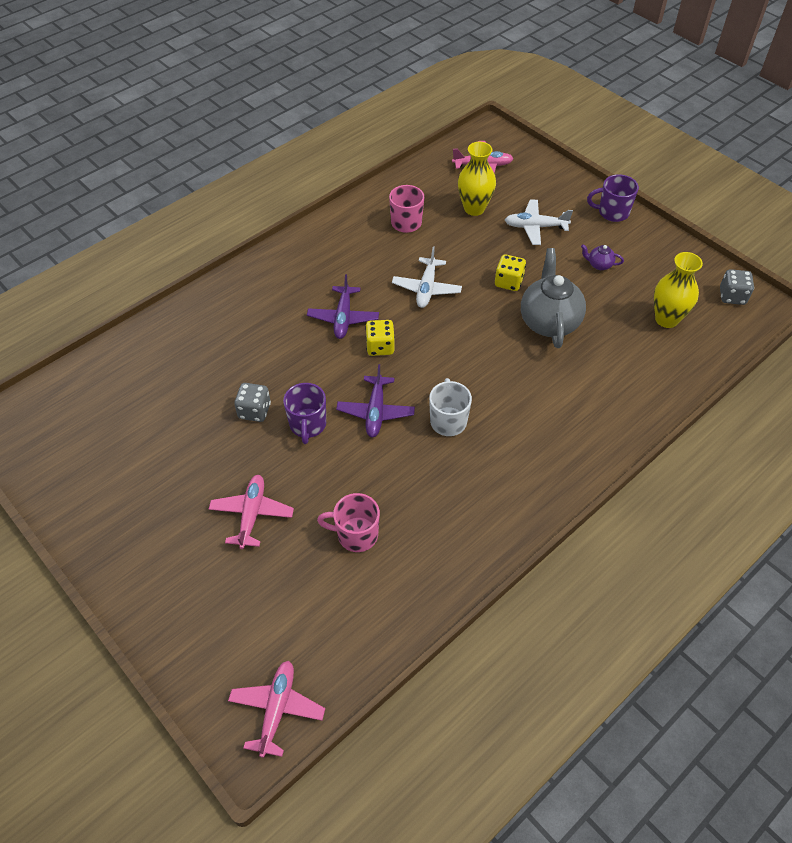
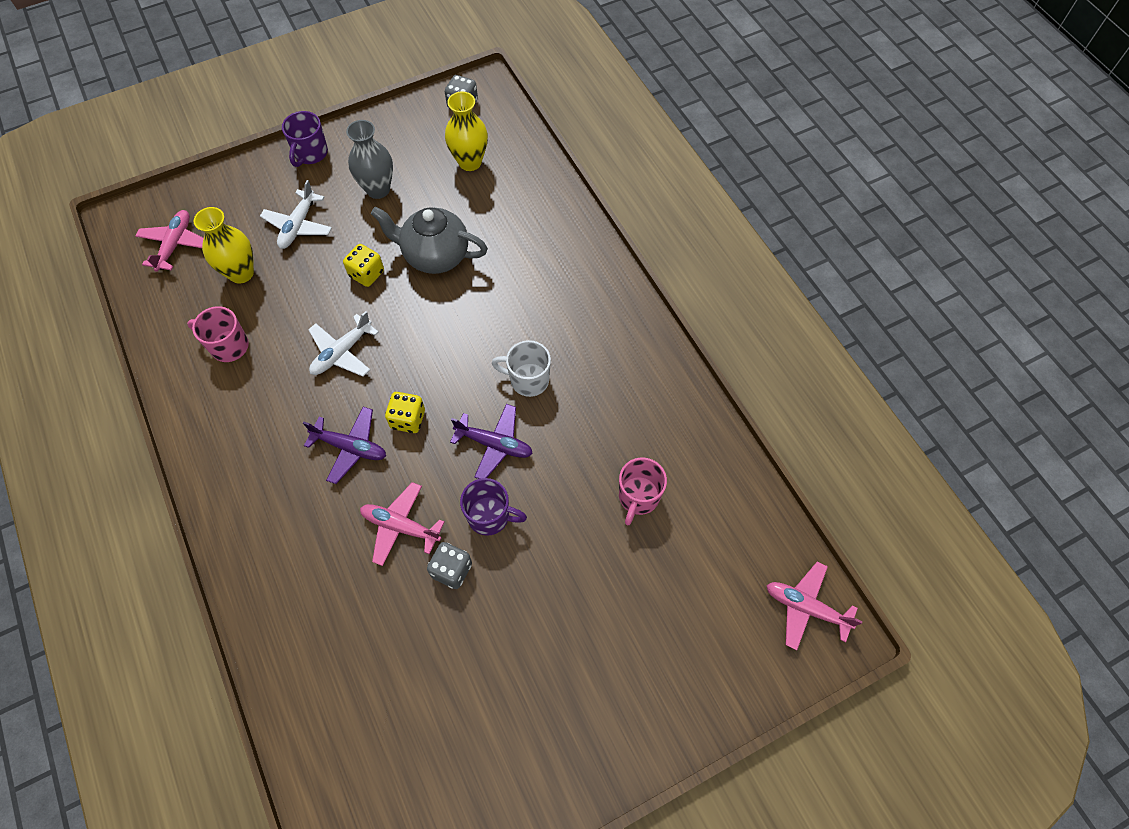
camera: 75 degrees left, 10 degrees up
(252, 514) = (588, 596): pink plane -> pink plane (401, 526)
(426, 288) = (342, 352): white plane -> white plane turned 105 degrees clockwise
(599, 265) = (378, 189): purple teapot -> grey vase

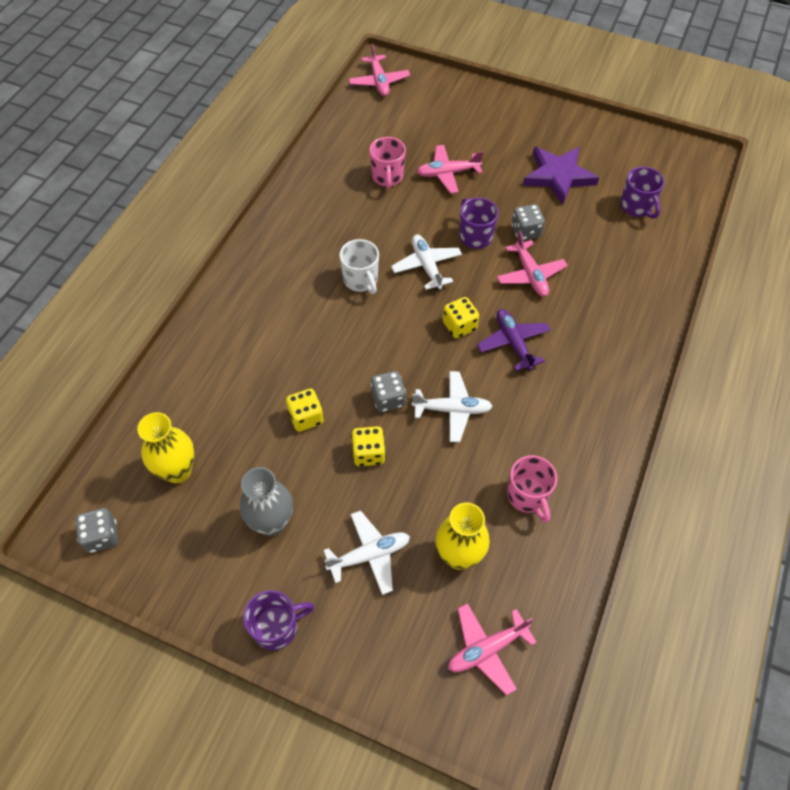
camera: 130 degrees left, 5 degrees down
(375, 724) = (636, 207): none -> purple mug
(395, 317) = (388, 399): none -> grey dice
(435, 256) = (306, 417): grey teapot -> yellow dice
(491, 678) = (558, 176): none -> purple star
(494, 444) = (426, 266): purple plane -> white plane
(594, 561) = (448, 173): none -> pink plane
(638, 497) = (387, 177): pink mug -> pink mug turned 105 degrees clockwise

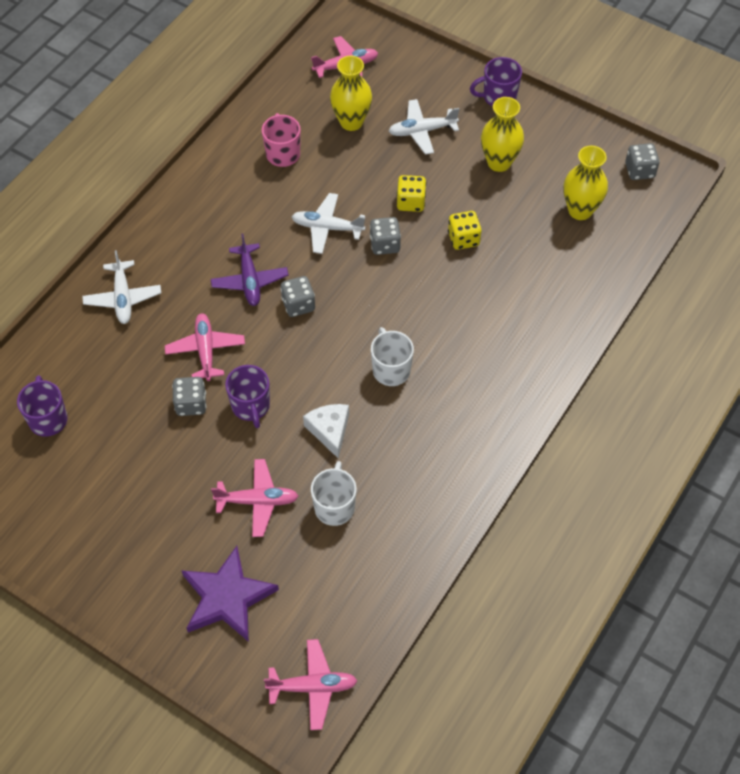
camera: 170 degrees left, 0 degrees up
(272, 522) = (499, 162): grey vase -> yellow vase
(379, 81) = (312, 687): pink plane -> pink plane turned 90 degrees clockwise
(387, 177) = (334, 506): pink mug -> white mug
(404, 227) = (330, 430): none -> white cheese
(426, 266) = (315, 376): white plane -> white plane (123, 298)
(459, 326) = (298, 305): yellow dice -> grey dice
(558, 176) = (121, 476): purple star -> purple star (227, 597)

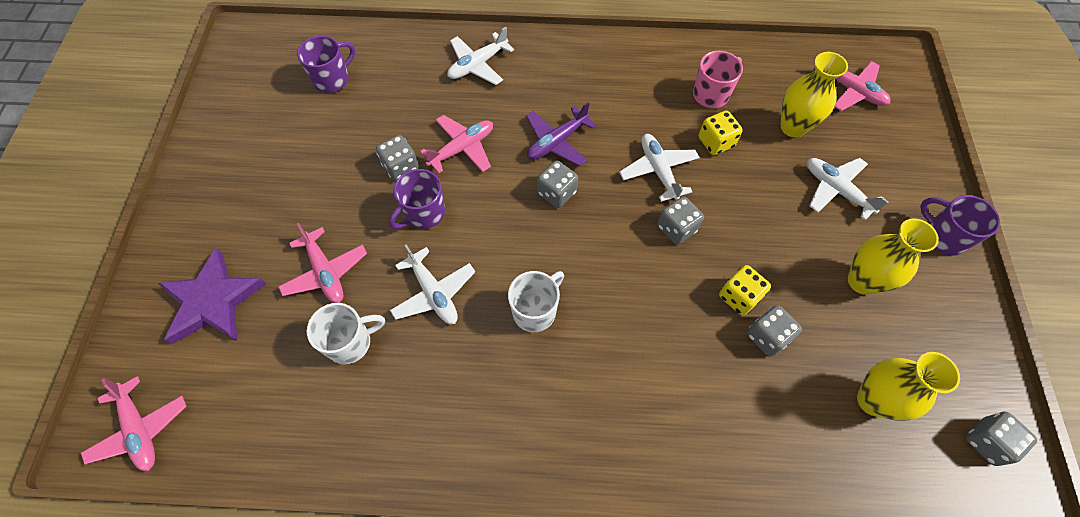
camera: 60 degrees right, 5 degrees up
(330, 430) = (433, 293): white cheese -> white plane
(410, 202) = (744, 225): yellow dice -> yellow dice (715, 142)
(502, 240) = (767, 336): none -> grey dice

